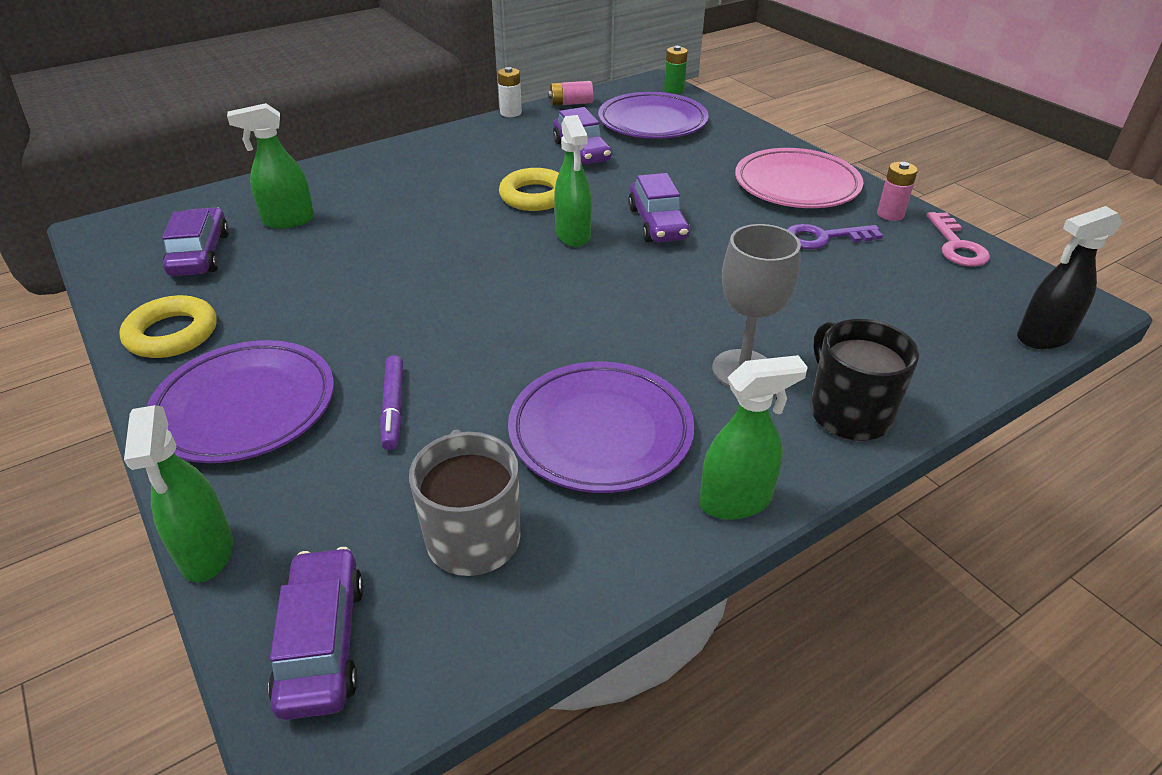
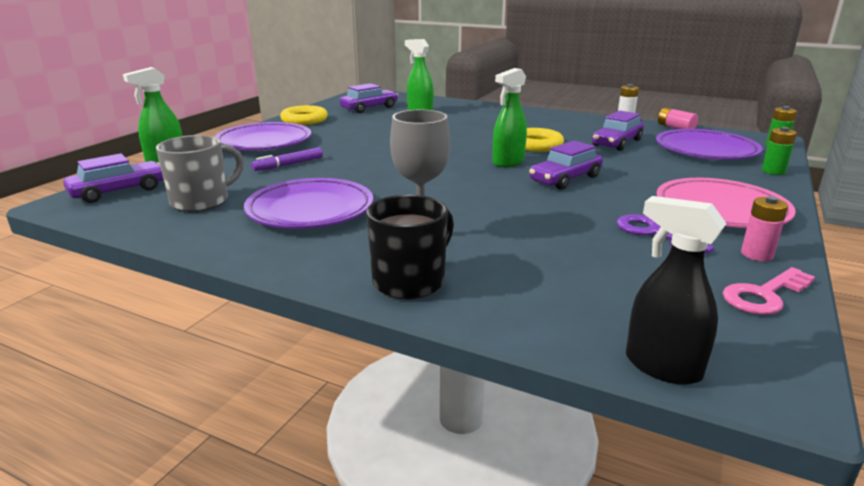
camera: 60 degrees right, 15 degrees down
(732, 122) = (773, 171): none -> green battery
(736, 501) = (275, 259): green spray bottle -> none

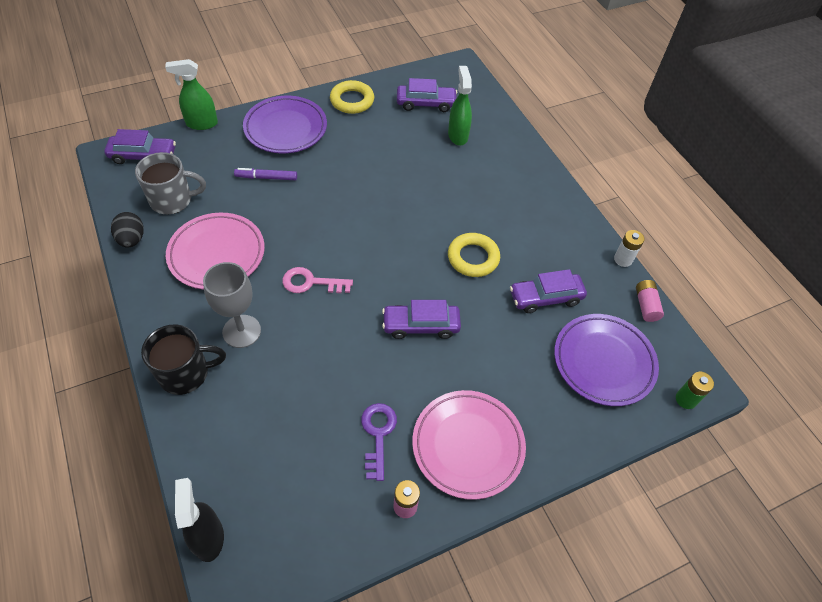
camera: 35 degrees right, 30 degrees up
(187, 234) = (132, 239): none -> black egg
(310, 210) = (217, 254): purple plate -> pink plate
(508, 162) = (413, 272): green spray bottle -> none
(764, 295) = (344, 539): pink key -> pink key (311, 282)
(773, 171) = (604, 432): green battery -> none

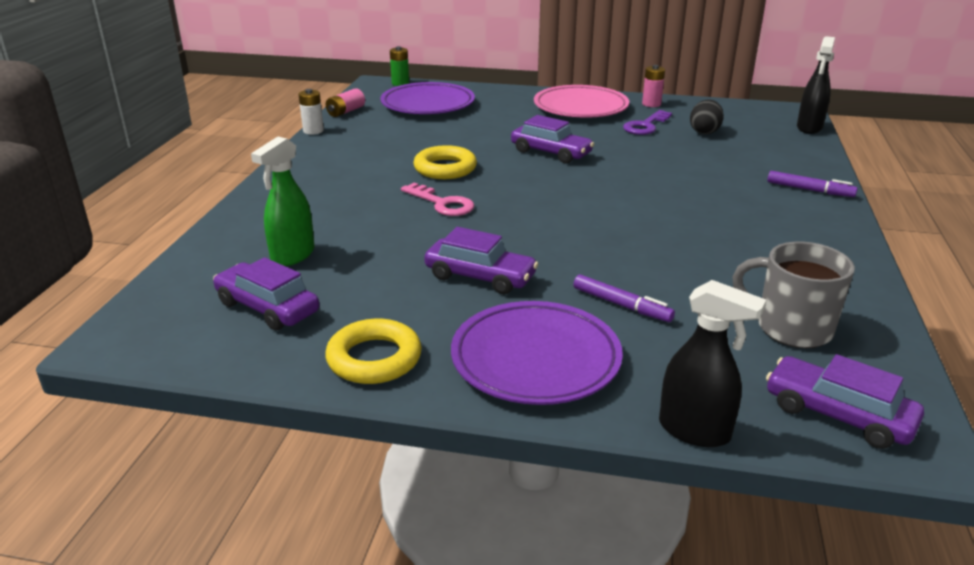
camera: 140 degrees left, 25 degrees down
(132, 239) = (867, 304): black egg -> black egg (704, 132)
(186, 373) = (809, 190): black mug -> purple marker
(201, 124) = (695, 431): green spray bottle -> black spray bottle
(217, 254) = (741, 254): pink plate -> none
(241, 331) = (737, 196): grey goblet -> none
(311, 282) = (636, 202): pink key -> pink key (442, 203)
(545, 297) = (418, 135): purple car -> purple car (480, 277)

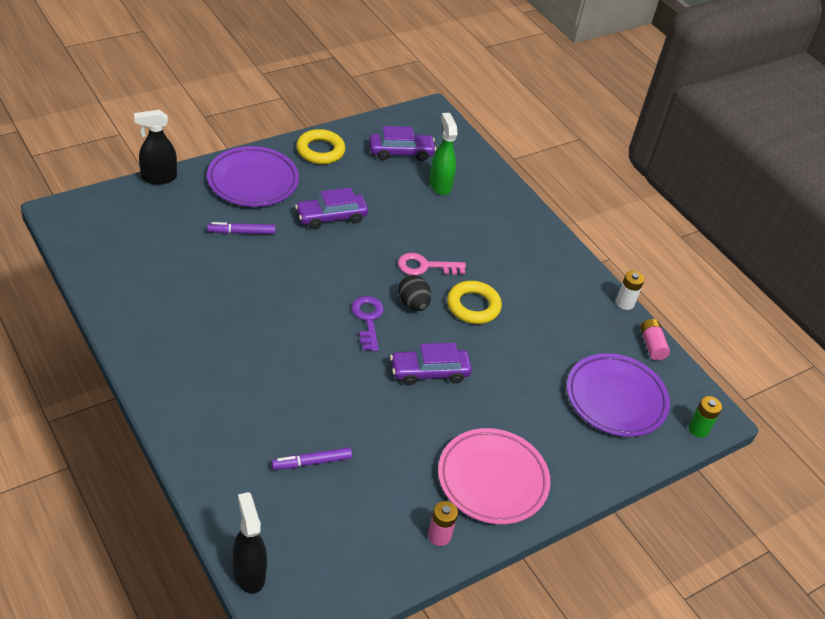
camera: 130 degrees right, 15 degrees up
(645, 126) = (402, 474): purple key -> purple key (368, 319)
(704, 132) = (342, 494): black egg -> black egg (413, 304)
(791, 328) = (143, 258): grey mug -> none
(809, 190) = (194, 426): purple marker -> purple marker (311, 462)
(838, 414) = (100, 213): purple car -> none

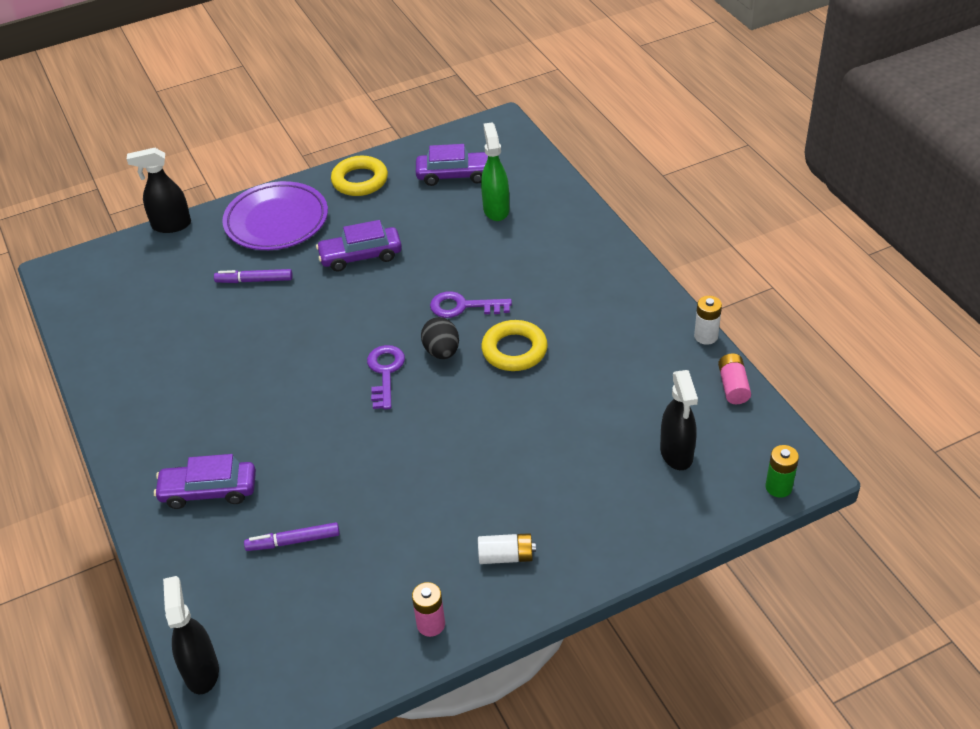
camera: 15 degrees right, 0 degrees up
(425, 266) = (463, 306): pink key -> purple key
(429, 372) = (449, 431): purple car -> purple car (209, 491)
(492, 480) = (506, 556): pink plate -> white battery
(616, 399) = (676, 454): purple plate -> black spray bottle

